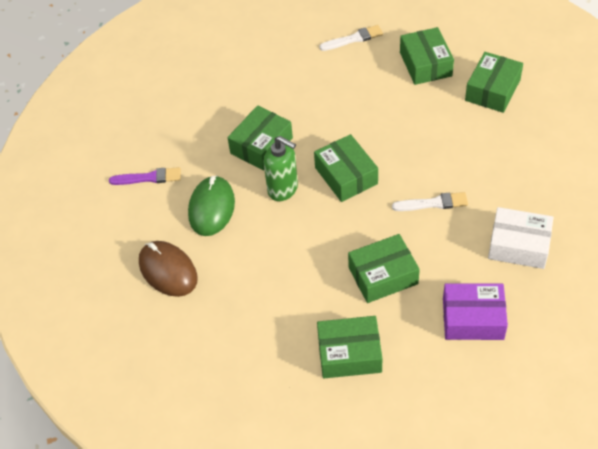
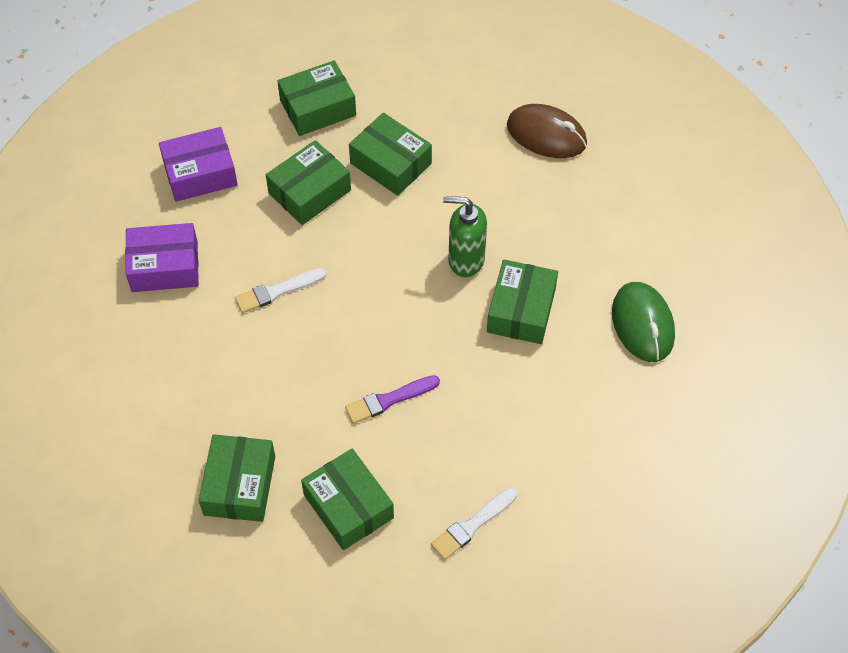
camera: 155 degrees right, 5 degrees up
(149, 178) = (635, 230): purple brush -> purple brush (389, 400)
(211, 208) = (538, 214): green mouse -> green mouse (642, 324)
(346, 176) = (396, 298): green box -> green box (390, 163)
(518, 245) = (164, 266): white box -> purple box

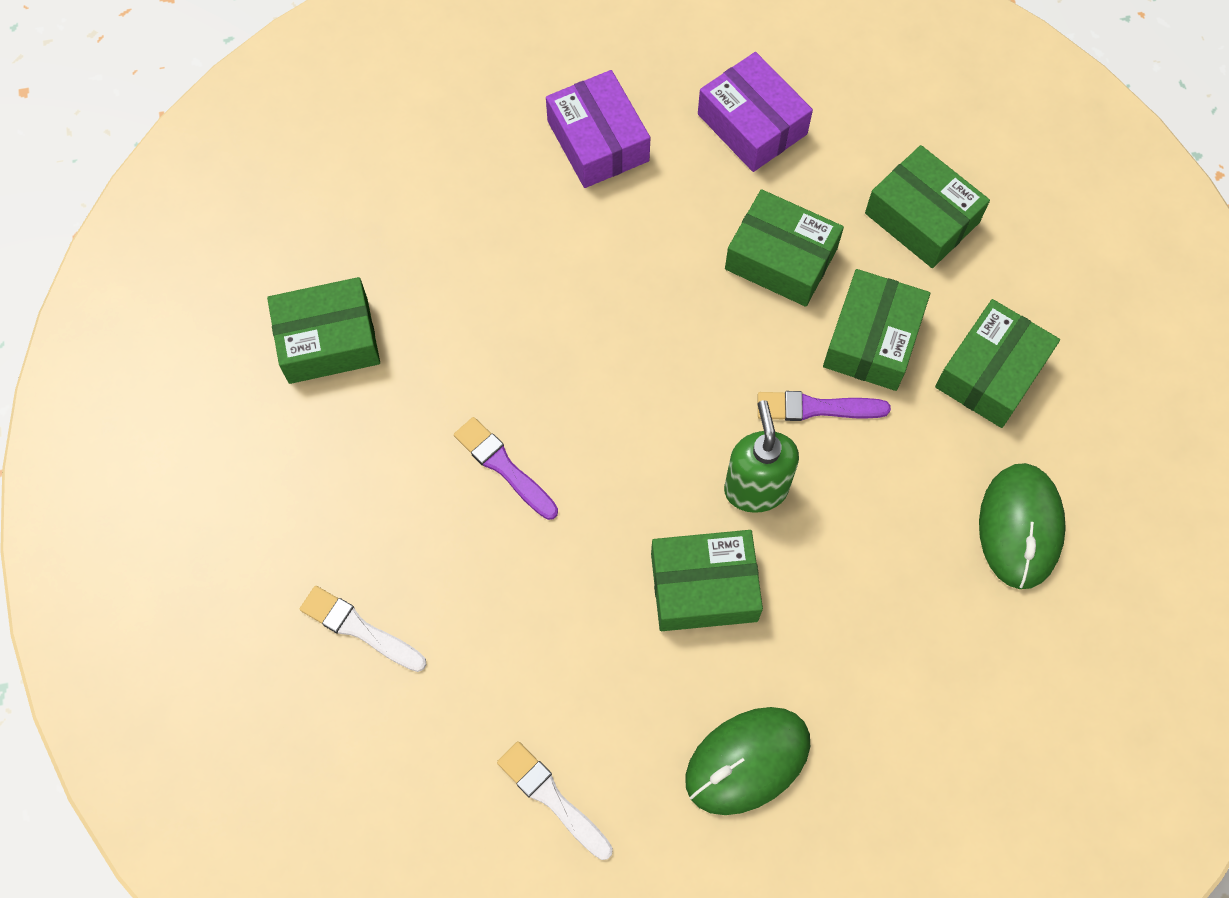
camera: 70 degrees right, 10 degrees up
(277, 291) = (613, 278): white brush -> white brush (552, 798)
(348, 506) = (339, 472): green box -> green box (991, 373)
(424, 209) = (816, 408): none -> purple brush
(546, 134) = (1020, 527): brown mouse -> green mouse

